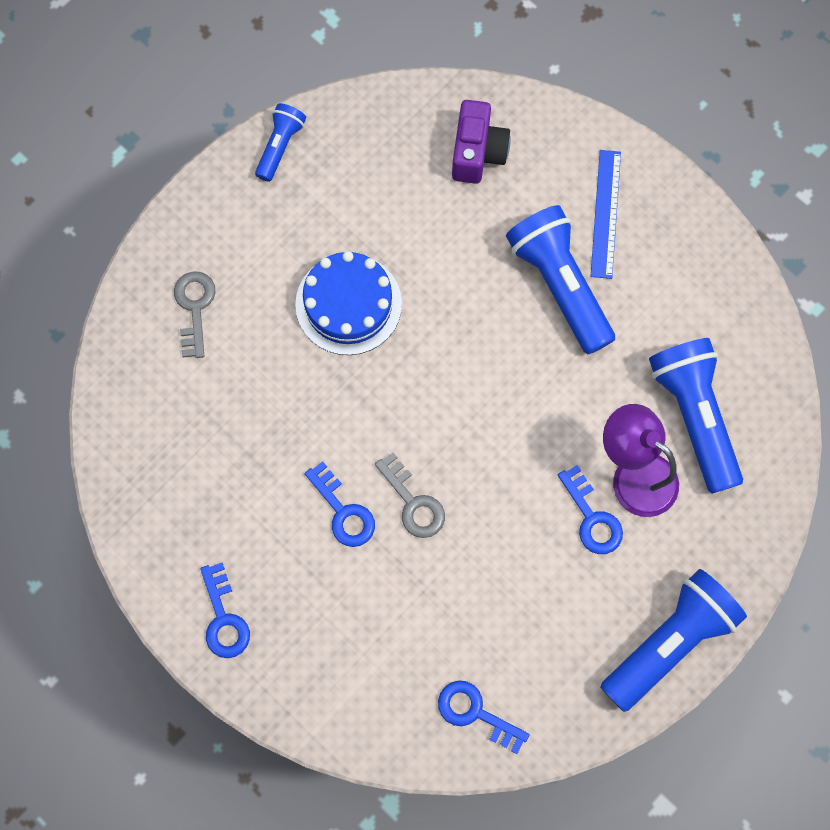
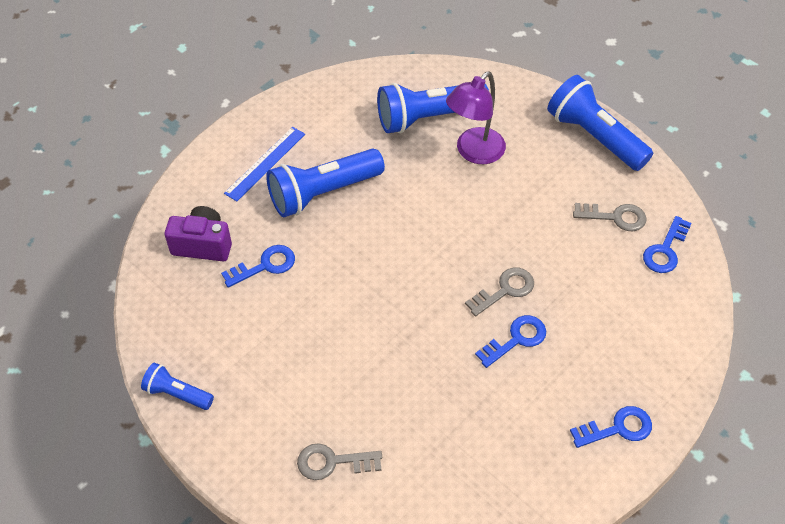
camera: 90 degrees left, 20 degrees down
(348, 304) = (333, 337): blue cake -> none
(528, 653) = (615, 217): none -> grey key
(592, 517) = (508, 177): blue key -> blue key (265, 265)
(605, 213) = (265, 163): blue ruler -> blue ruler turned 60 degrees counterclockwise

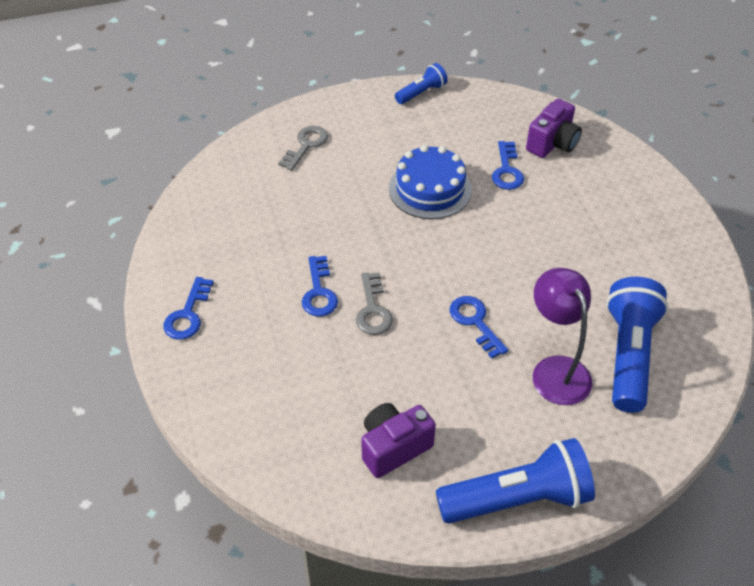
camera: 120 degrees right, 5 degrees down
(265, 163) = (627, 209): blue ruler -> none
(323, 193) = (567, 234): blue flashlight -> none
(330, 316) = (430, 189): none -> blue cake
(615, 217) = (393, 447): grey key -> purple camera
(665, 250) = (323, 467): blue key -> blue key (475, 322)

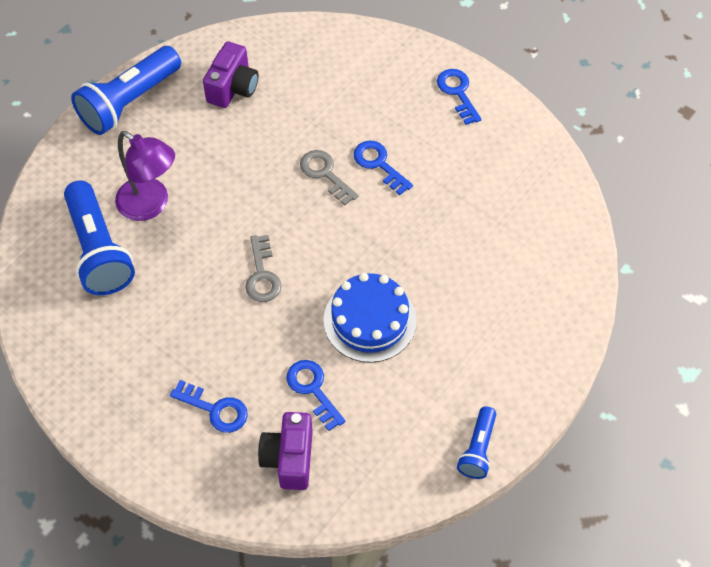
camera: 145 degrees right, 10 degrees up
(306, 145) = (526, 301): grey key -> grey key (262, 275)
(475, 322) = (237, 209): blue key -> blue key (215, 409)

